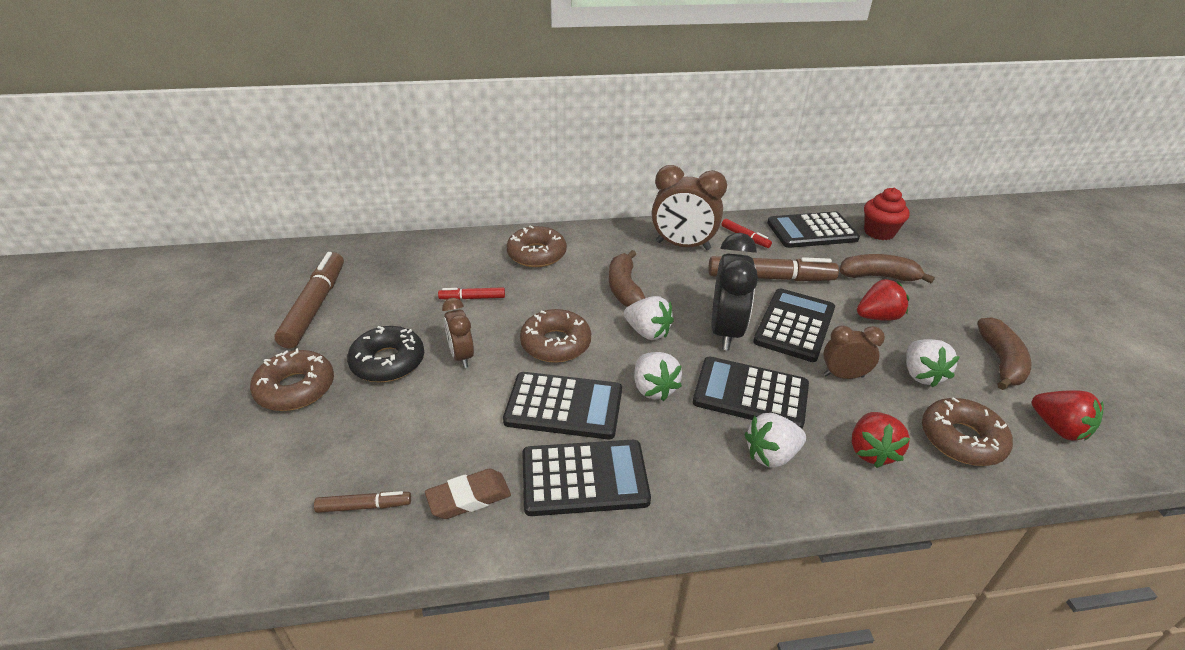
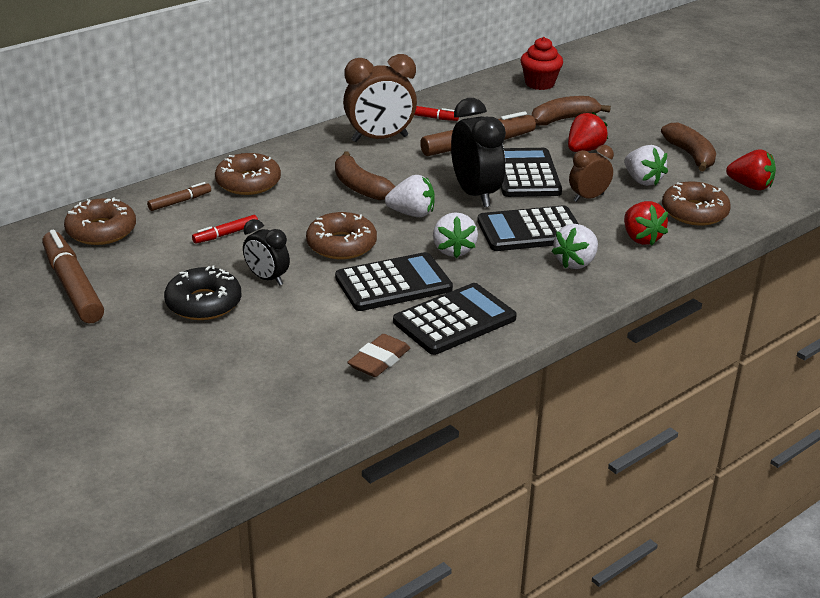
camera: 30 degrees left, 5 degrees down
(295, 388) = (140, 347): brown donut -> brown donut (101, 231)
(364, 506) = (302, 394): brown marker -> brown marker (180, 202)
(461, 356) = (267, 278): brown clock -> black clock
(653, 389) = (453, 250): white strawberry -> white strawberry turned 45 degrees clockwise
(812, 231) = (483, 97): black calculator -> none

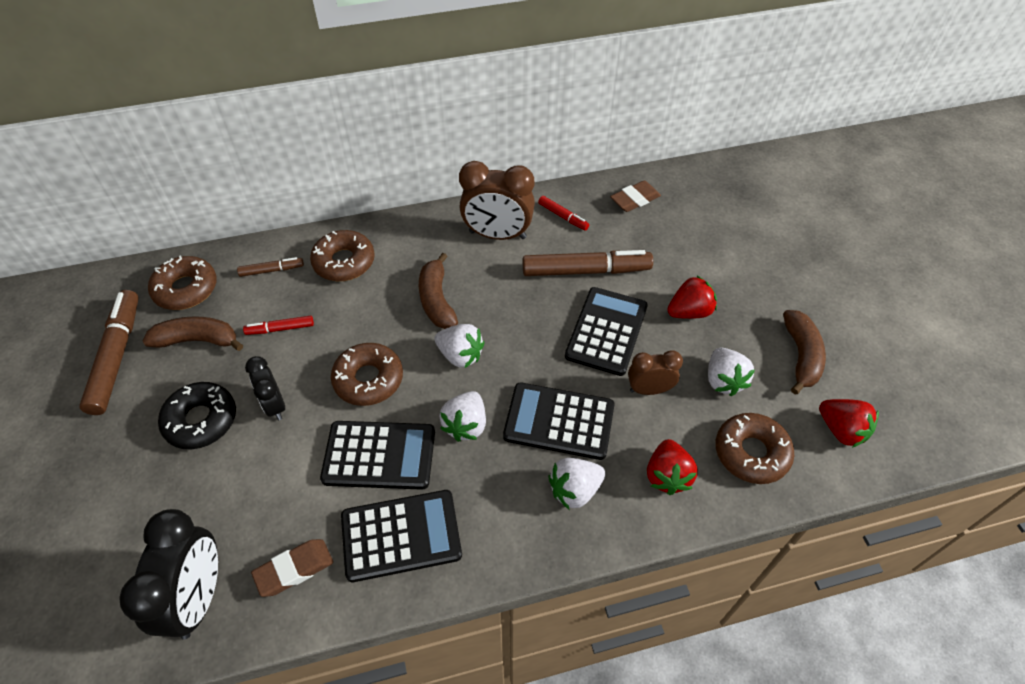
camera: 25 degrees right, 20 degrees up
(475, 194) = (538, 346): black clock -> black clock (199, 597)
(484, 96) = (635, 200): none -> brown eraser
(539, 84) = (702, 196): red cupcake -> none
(564, 119) = (695, 258): brown banana -> brown banana (198, 340)

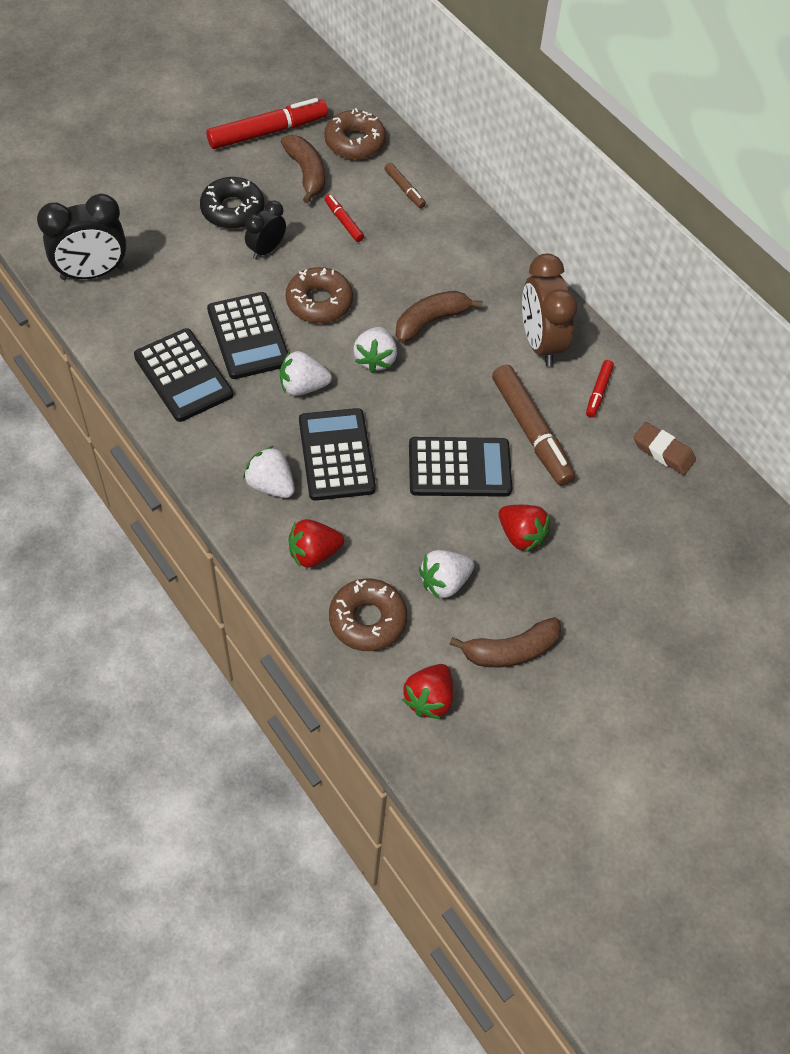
camera: 65 degrees right, 5 degrees up
(117, 356) = (268, 132): brown marker -> red marker
(294, 569) = (132, 319): brown eraser -> none
(344, 262) = (441, 236): brown donut -> none
(649, 389) = (404, 519): brown clock -> none

